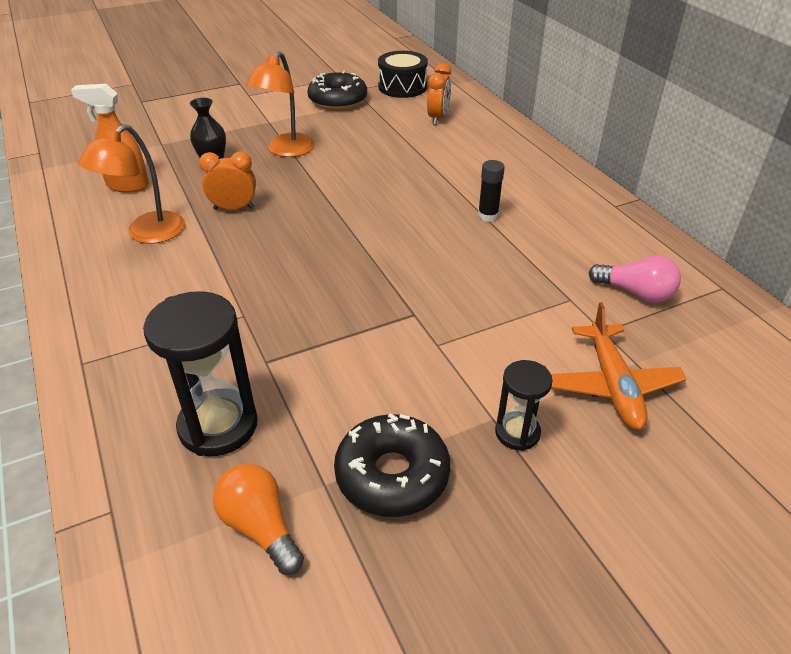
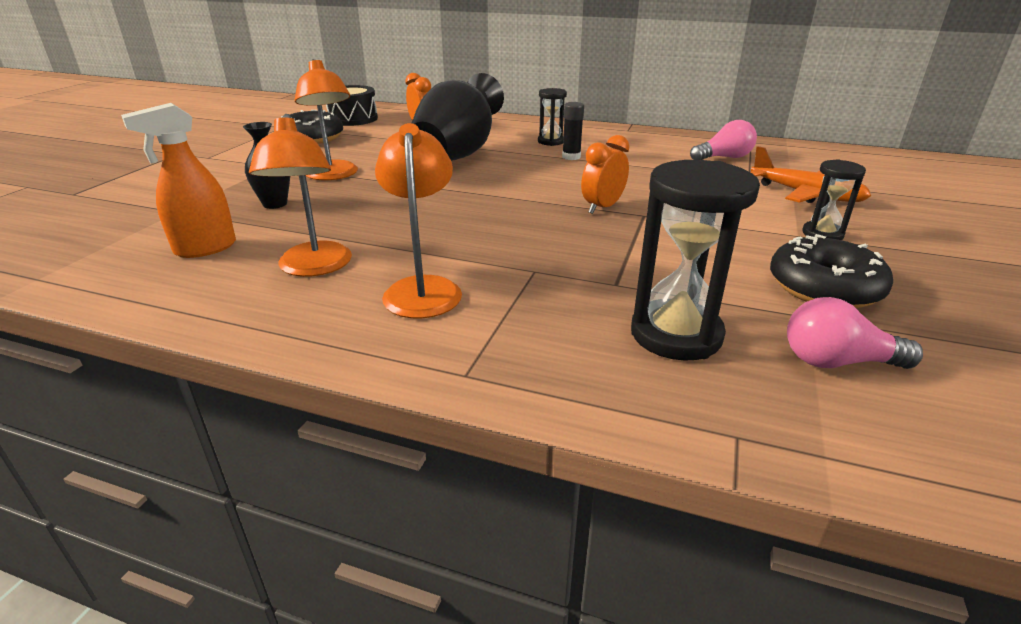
camera: 45 degrees left, 10 degrees down
(165, 287) = (423, 288): none -> orange lamp
(234, 208) = (367, 220): orange clock -> orange clock (602, 207)
(260, 527) = (836, 362): orange light bulb -> pink light bulb
(403, 168) = (457, 155): none -> black vase
(508, 187) = (551, 141): none -> black hourglass

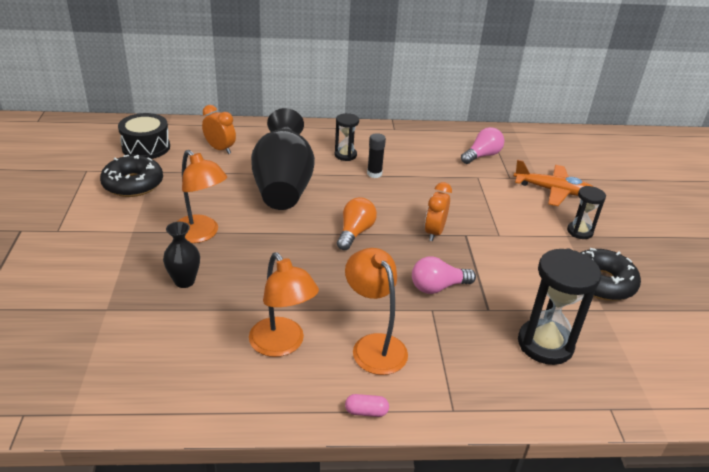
camera: 25 degrees left, 5 degrees up
(205, 248) = (177, 346): orange spray bottle -> none
(343, 348) = (366, 411): none -> pink capsule
(501, 195) = (355, 232): none -> orange light bulb
(836, 362) = (631, 342): pink light bulb -> pink light bulb (437, 287)

